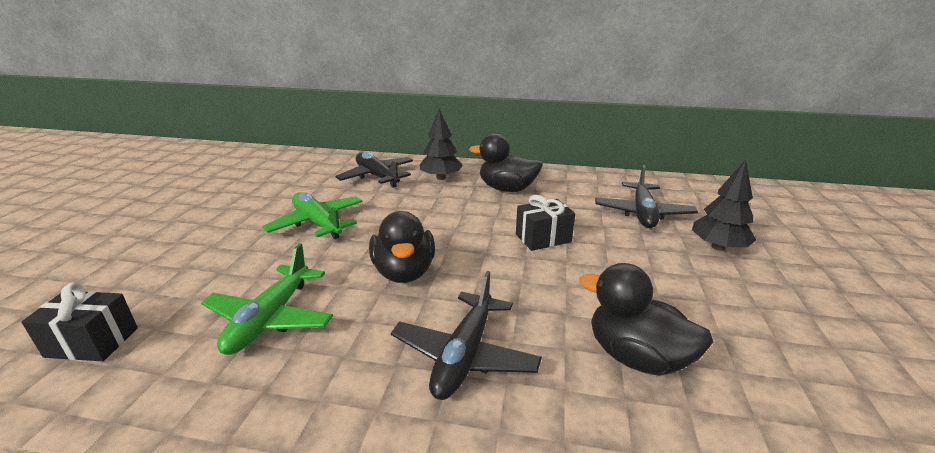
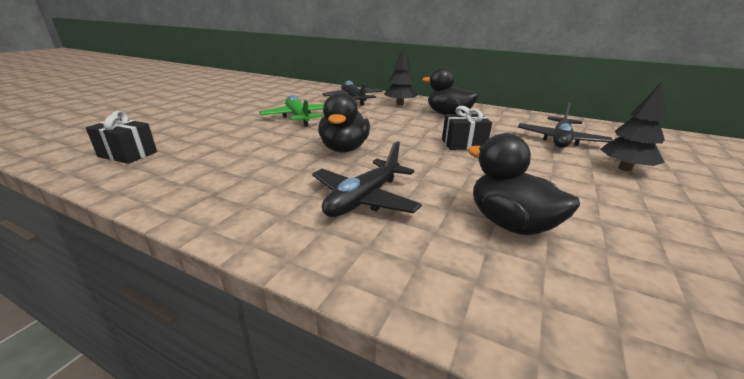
camera: 15 degrees right, 0 degrees up
(270, 318) = (239, 159): green plane -> none

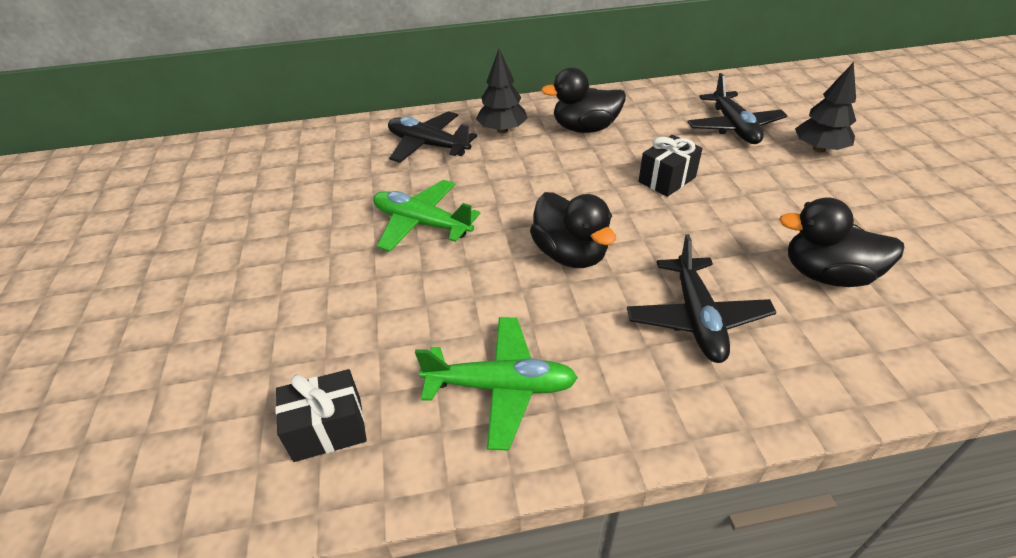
camera: 35 degrees left, 15 degrees up
(210, 174) = (500, 387): none -> green plane

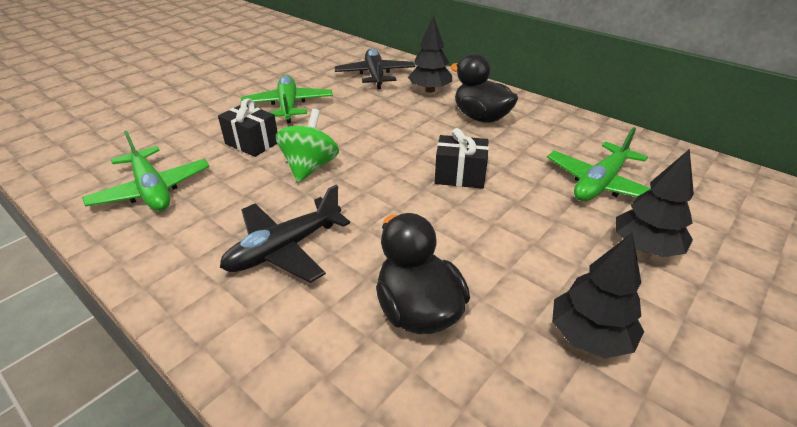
camera: 50 degrees right, 5 degrees down
(328, 429) = (88, 150): black gift -> black gift (252, 143)
(570, 254) = (310, 167): black duck -> green spinning top
(733, 127) = (600, 183): black plane -> green plane
(892, 214) = (589, 336): none -> black tree

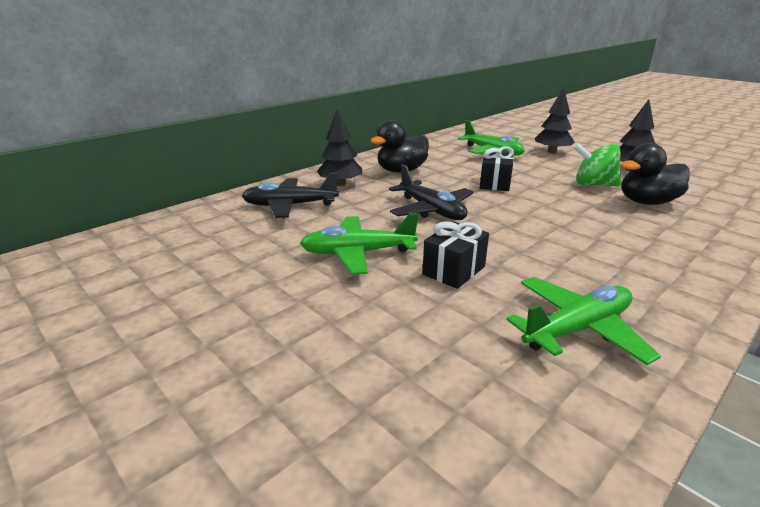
camera: 85 degrees left, 10 degrees down
(285, 248) = (623, 243): black plane -> black plane (431, 210)
(310, 167) = (498, 236): green spinning top -> green spinning top (593, 185)

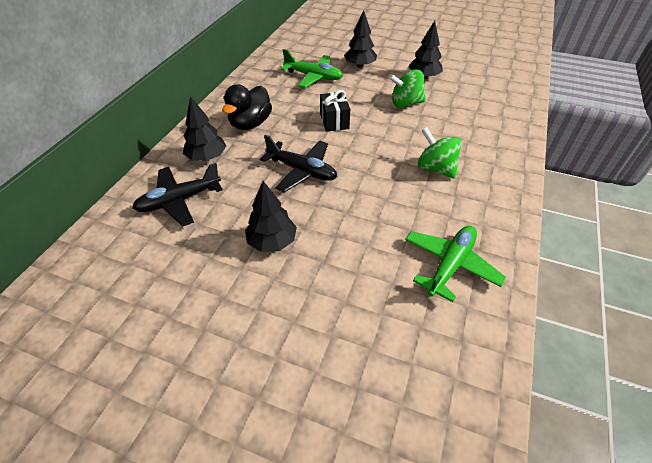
camera: 25 degrees left, 20 degrees up
(358, 253) = (272, 241): green plane -> black tree
(454, 270) = (351, 236): black gift -> none
(605, 240) = (435, 168): none -> green spinning top
(647, 202) = (447, 116): black duck -> none

